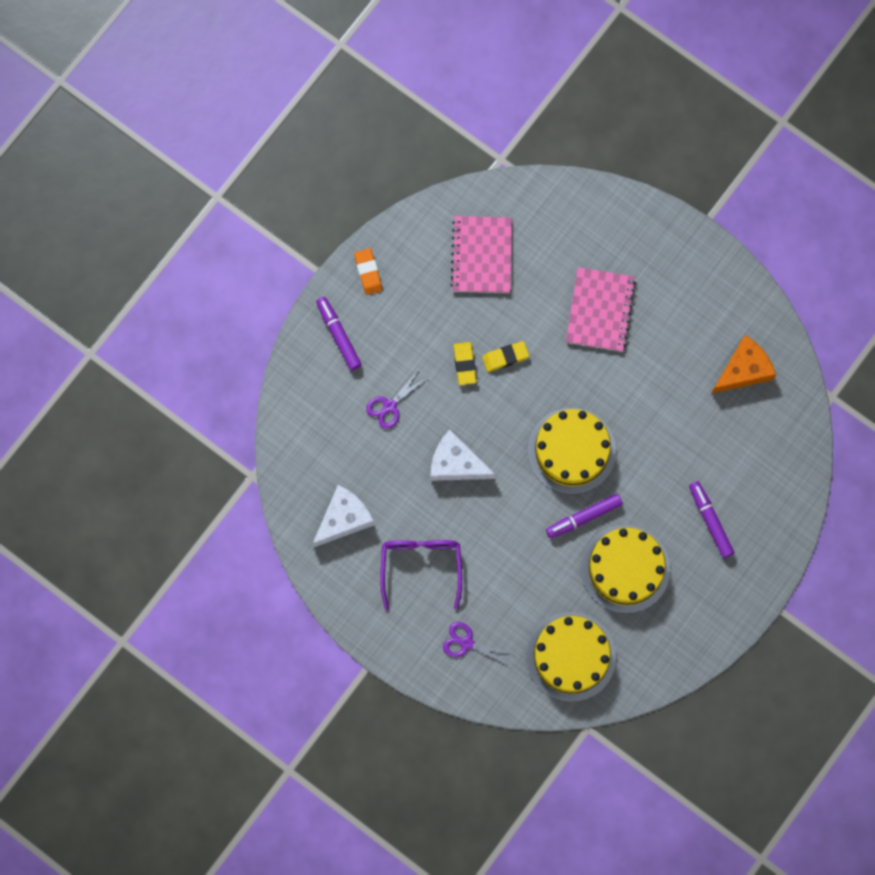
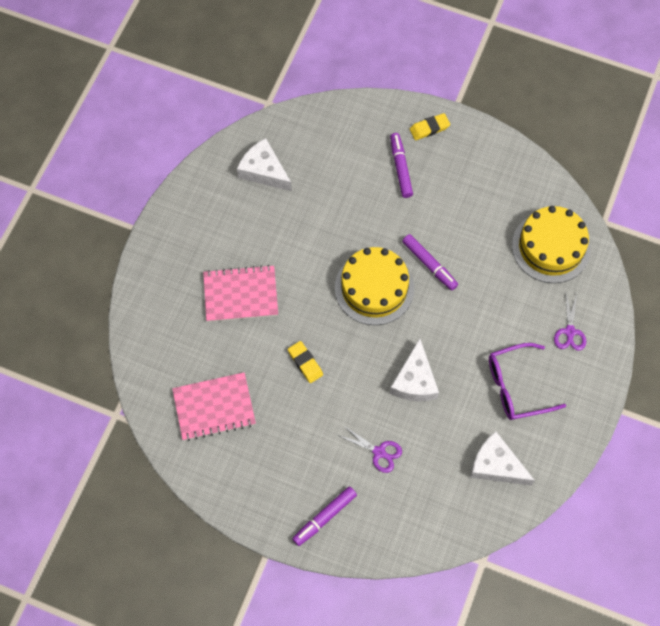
camera: 105 degrees left, 10 degrees down
(368, 272) = (256, 506): orange eraser -> none
(464, 364) = (321, 396): yellow eraser -> yellow eraser (429, 128)
(625, 569) = (462, 222): yellow cake -> none
(710, 520) = (400, 168): purple marker -> purple marker turned 120 degrees clockwise
(743, 370) = (264, 171): orange cheese -> white cheese

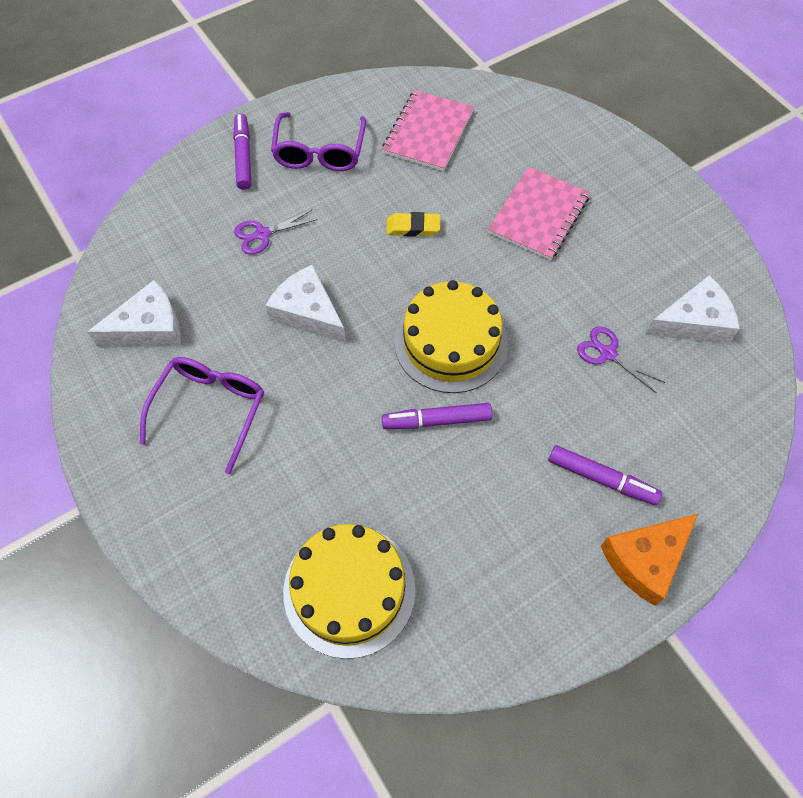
camera: 125 degrees right, 5 degrees down
(283, 468) = (320, 151): none -> purple glasses
(429, 128) = (645, 559): yellow eraser -> orange cheese
(570, 331) = (220, 522): purple scissors -> purple scissors (608, 353)

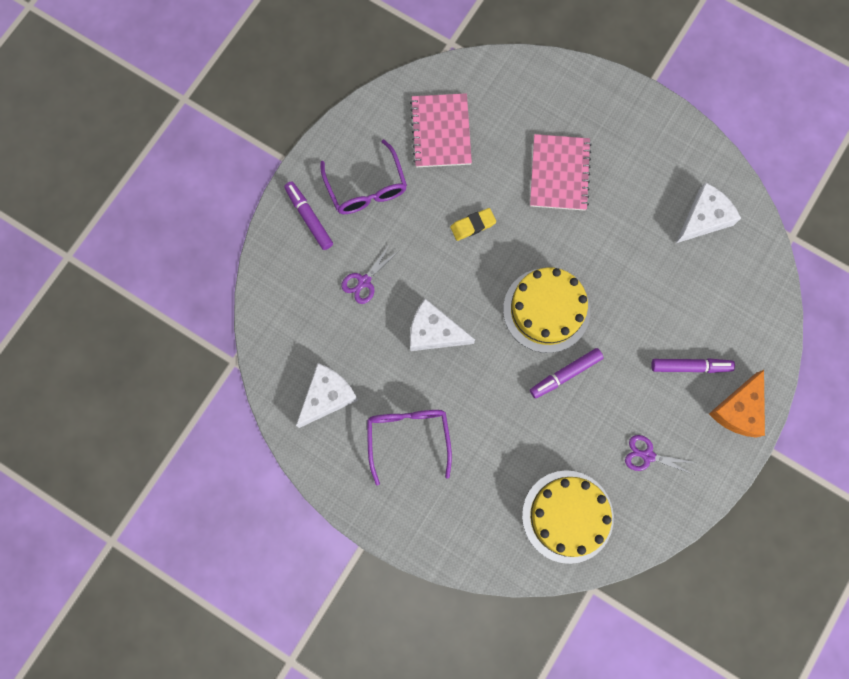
camera: 25 degrees left, 15 degrees up
(608, 353) = (656, 270): purple scissors -> purple scissors (648, 455)

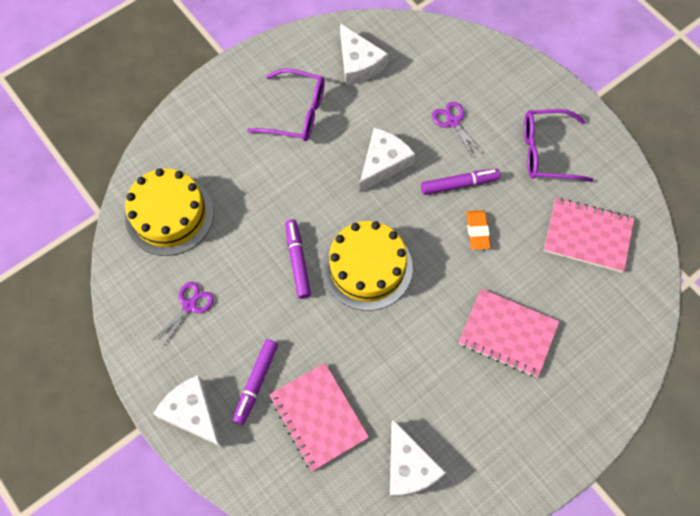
camera: 110 degrees right, 10 degrees down
(309, 217) = (530, 97): purple marker -> purple marker (459, 184)
(473, 225) = (477, 231): yellow eraser -> orange eraser
(696, 303) = (318, 417): none -> pink notebook
(739, 409) = (193, 413): orange cheese -> white cheese

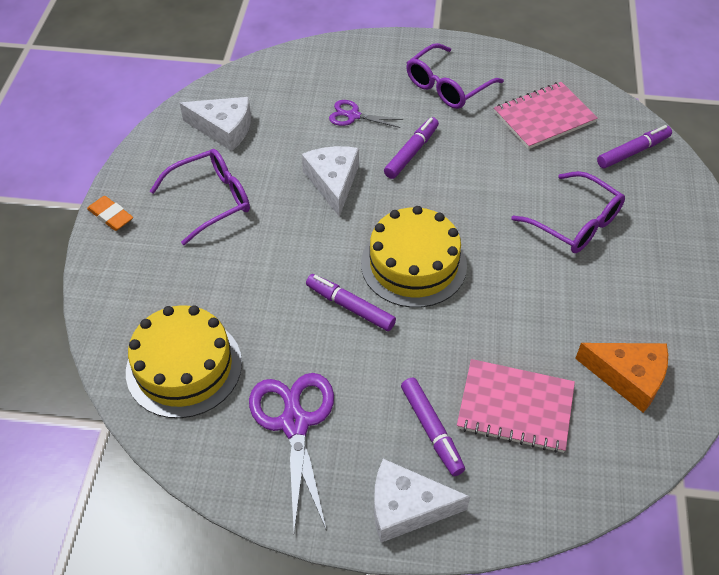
camera: 45 degrees left, 15 degrees down
(189, 306) = (295, 423): purple scissors -> purple scissors, size x1.80
(409, 467) = (628, 377): white cheese -> orange cheese
(477, 231) = (465, 173): orange eraser -> orange eraser (111, 216)
(507, 333) = (574, 222): pink notebook -> purple glasses
(620, 320) = (633, 152): none -> purple marker

